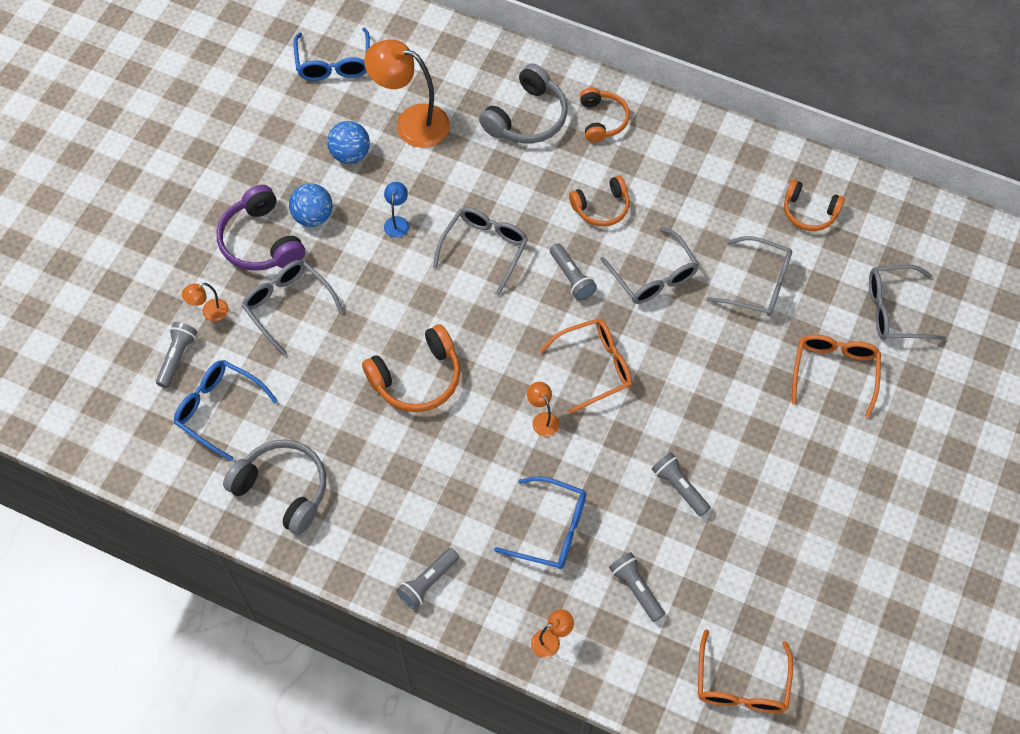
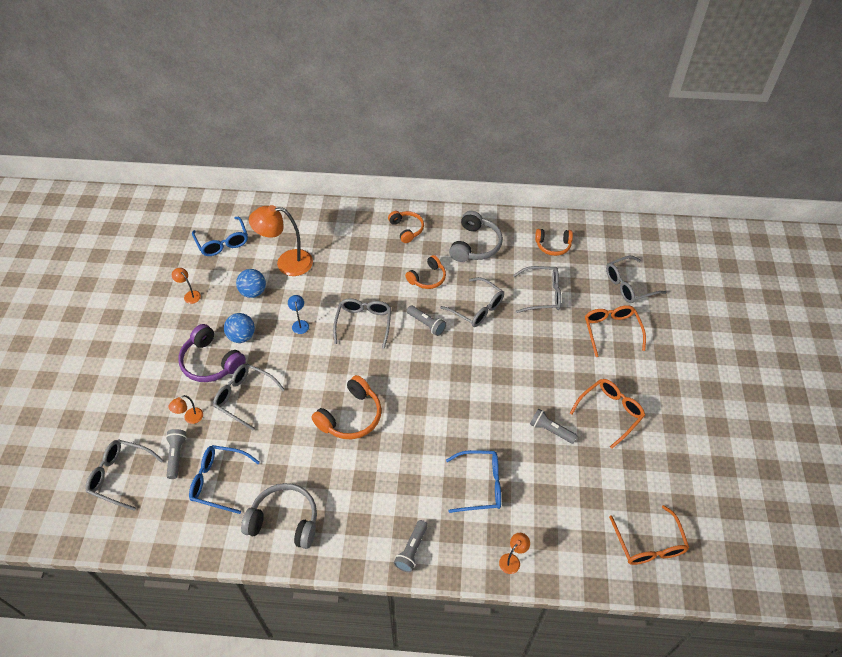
camera: 20 degrees left, 10 degrees down
(101, 361) = (120, 476): none -> grey glasses
(527, 117) = (359, 240): grey headphones -> grey headphones (475, 245)
(542, 419) = (445, 416): orange lamp -> orange lamp (190, 295)
(595, 367) = (464, 373): orange glasses -> orange glasses (610, 412)
(636, 588) = (553, 505): grey flashlight -> none

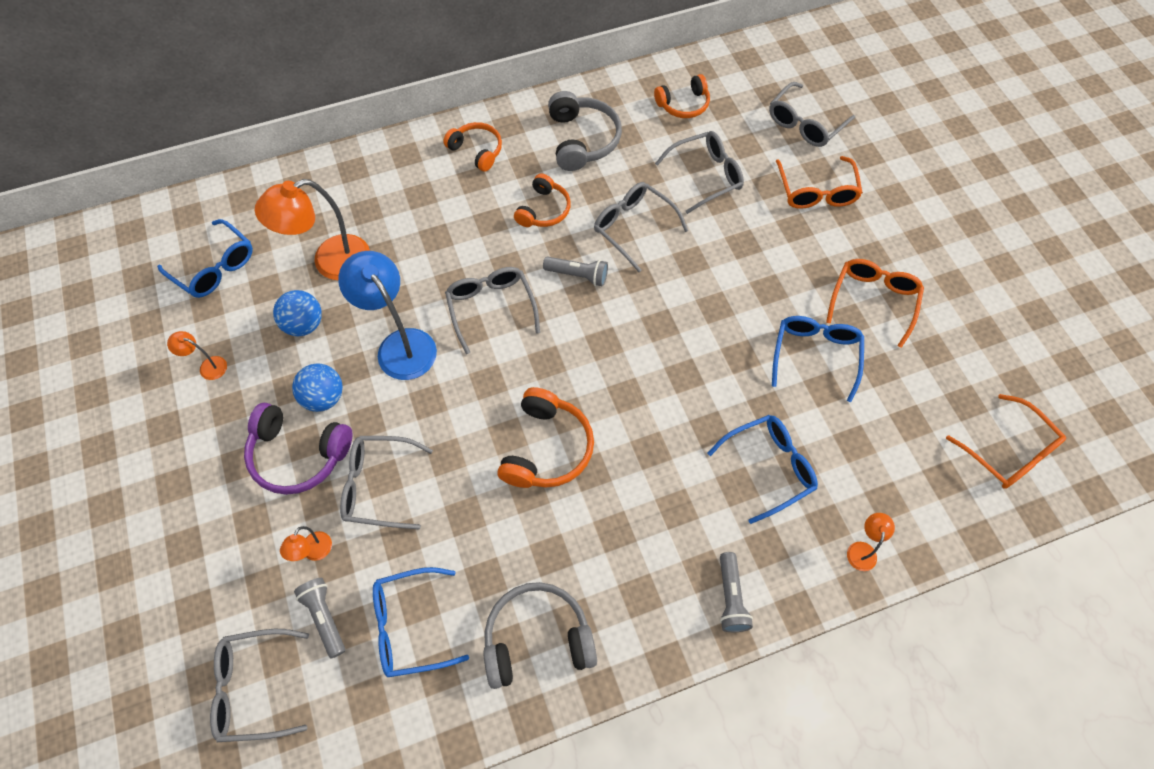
camera: 25 degrees left, 10 degrees up
(300, 324) = (400, 344): blue lamp -> blue lamp, size x2.20
(477, 308) = (633, 227): grey glasses -> grey glasses turned 150 degrees counterclockwise
(551, 430) = (815, 355): grey flashlight -> blue glasses
(611, 330) = (816, 192): orange glasses -> orange glasses turned 150 degrees counterclockwise

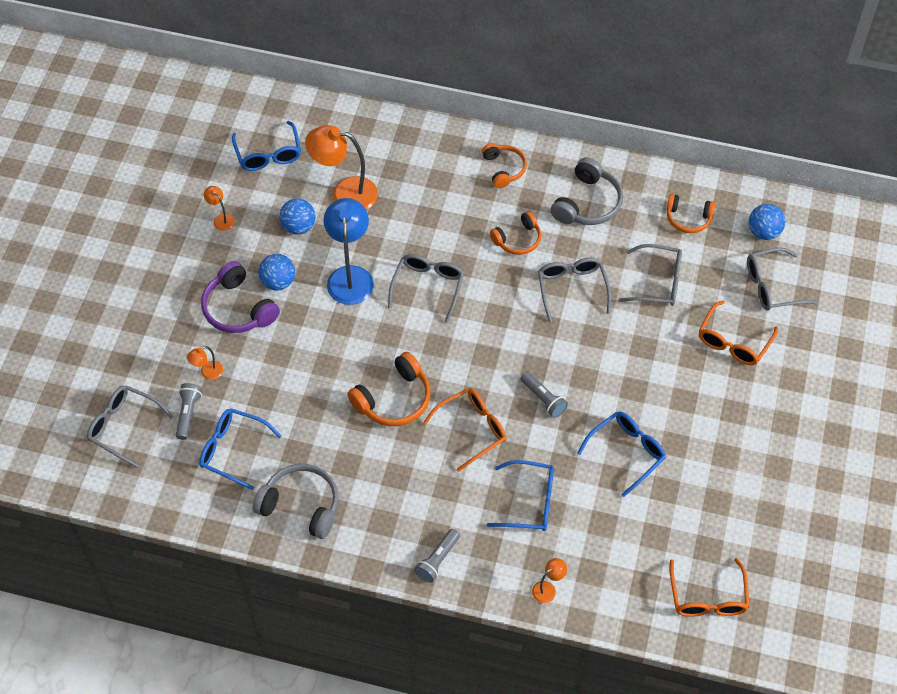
camera: 35 degrees right, 5 degrees down
(378, 486) = (272, 357): grey glasses -> none
(578, 275) = (505, 299): grey flashlight -> grey flashlight (543, 399)
(757, 81) = (763, 232): none -> blue ball
(873, 300) = (704, 442): orange glasses -> orange glasses (472, 429)

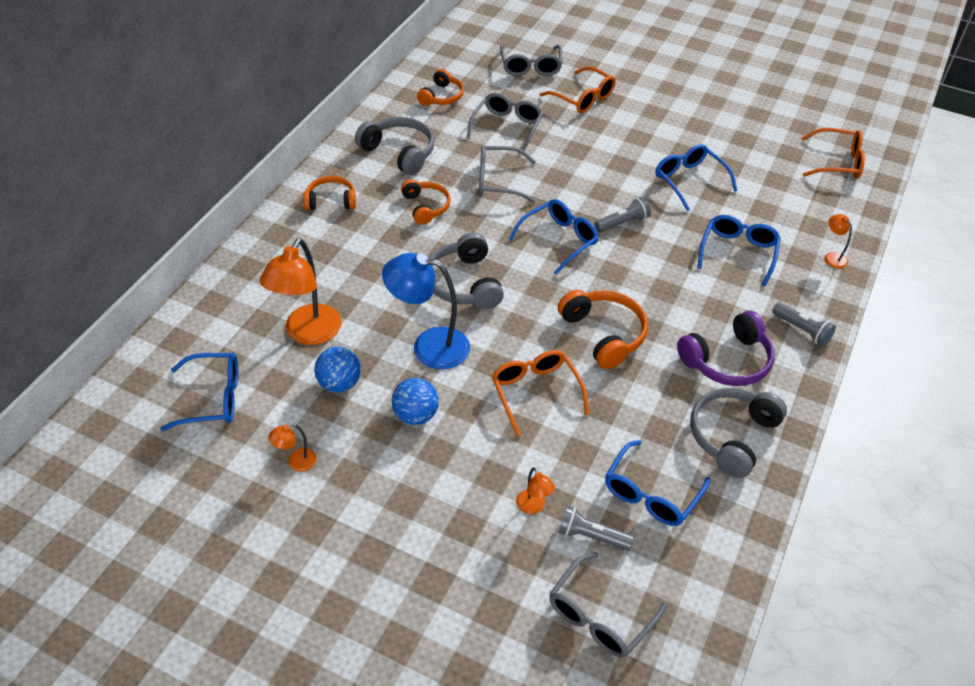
camera: 80 degrees left, 10 degrees down
(238, 308) = (443, 461): purple headphones -> purple headphones (727, 361)
(428, 287) = (464, 283): grey glasses -> grey headphones
(472, 429) = (650, 279): orange glasses -> orange glasses (535, 392)
(504, 350) = (559, 240): none -> blue glasses
(763, 232) = (472, 59): blue ball -> none

